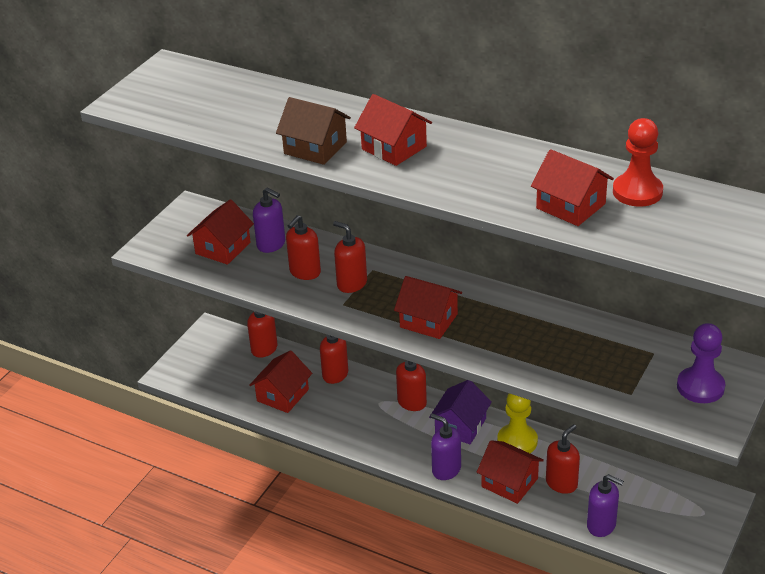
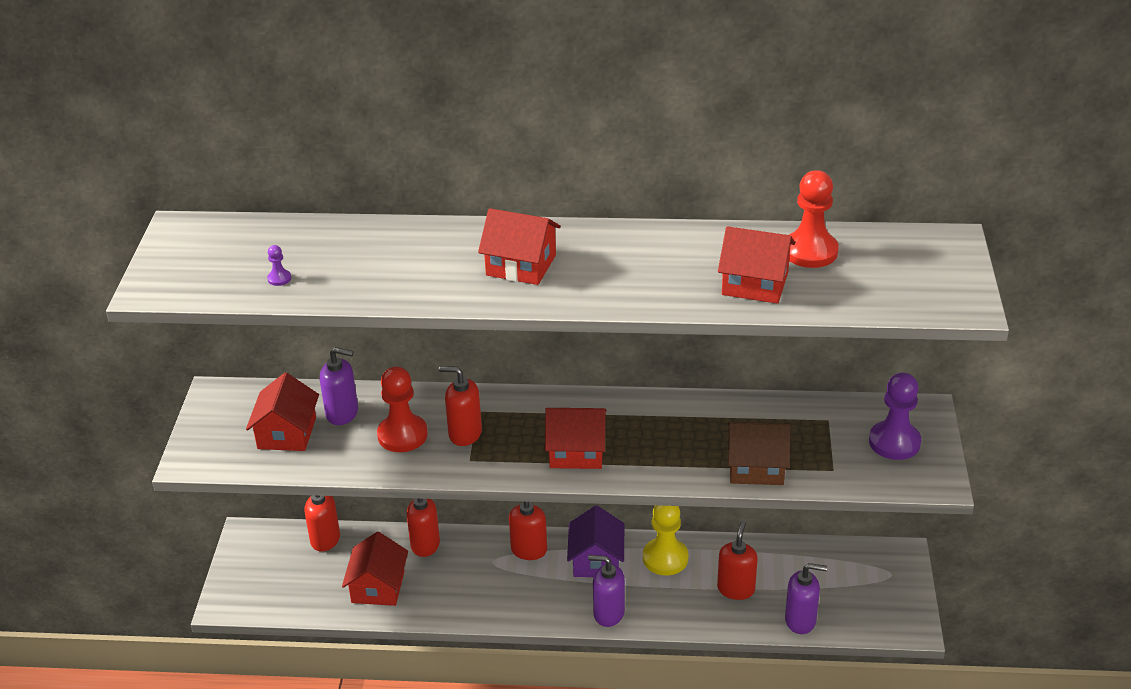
camera: 25 degrees left, 0 degrees up
(211, 116) = (279, 278): none -> purple pawn
(305, 272) = (402, 435): red soap dispenser -> red pawn
(315, 148) = (431, 286): brown house -> brown house (756, 467)
(509, 482) = (682, 606): red house -> none

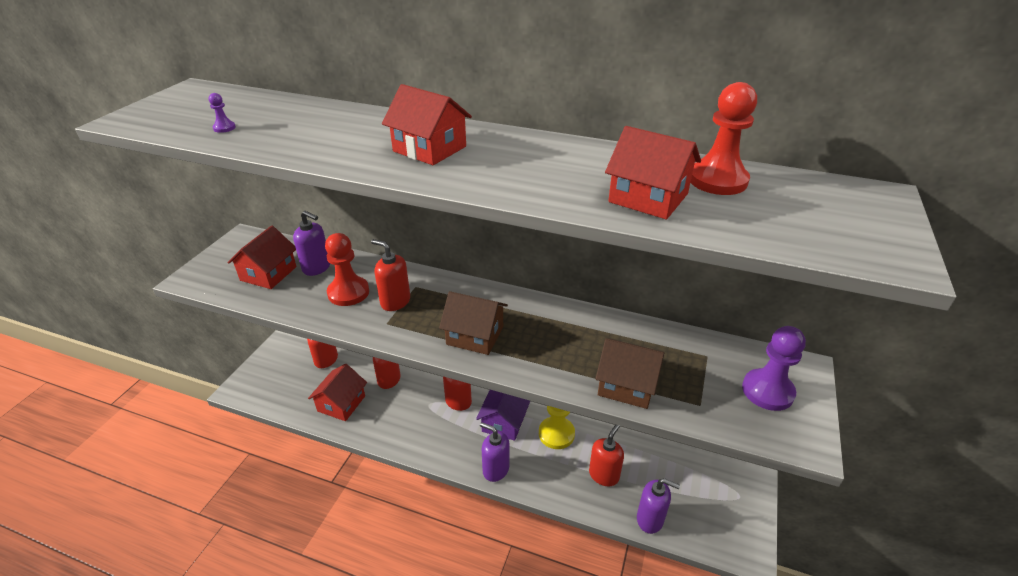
camera: 15 degrees right, 0 degrees up
(576, 451) = (475, 335): red house -> brown house

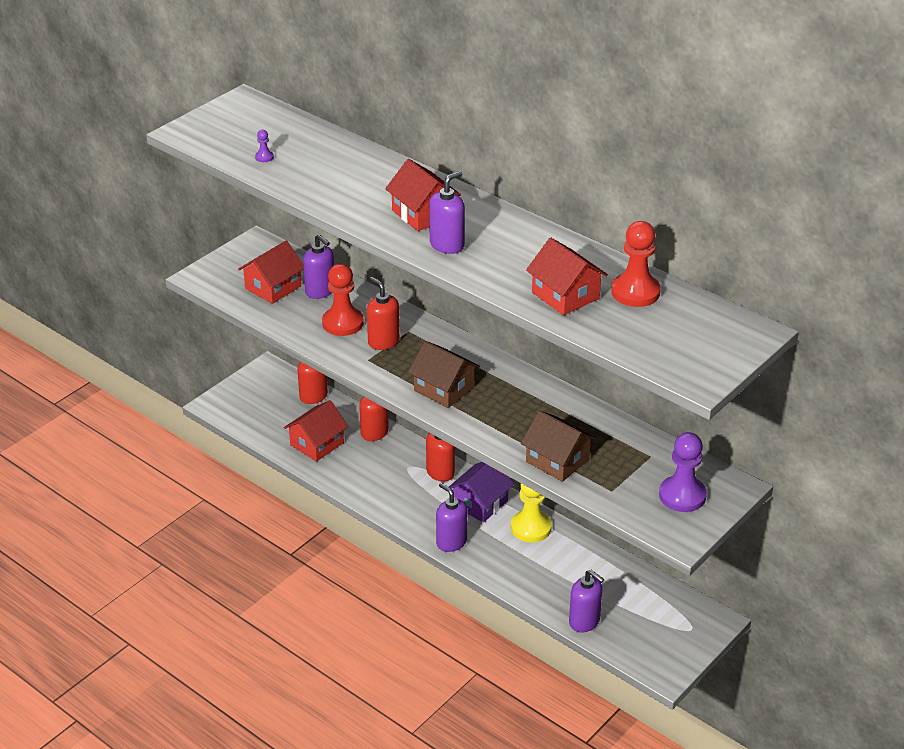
camera: 20 degrees right, 0 degrees up
(475, 172) = (447, 245): none -> purple soap dispenser
(604, 475) = (560, 575): red soap dispenser -> none

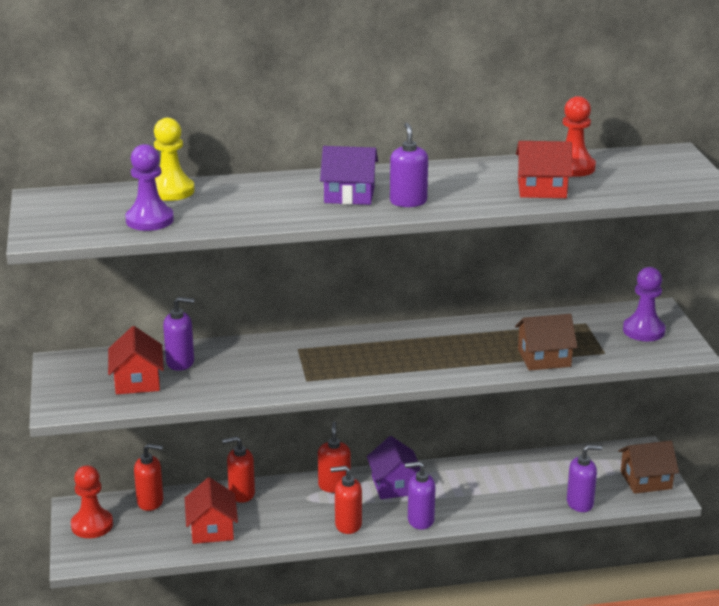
camera: 50 degrees left, 10 degrees down
(264, 157) = (149, 220): purple pawn -> purple pawn, size x2.36
(343, 323) = (240, 371): red pawn -> red pawn (92, 525)
(383, 341) = (293, 364): red soap dispenser -> red soap dispenser (348, 524)
(423, 214) = (349, 194): red house -> purple house
(444, 389) = (393, 365): brown house -> brown house (646, 480)
(531, 528) = (452, 476): yellow pawn -> yellow pawn (171, 191)

